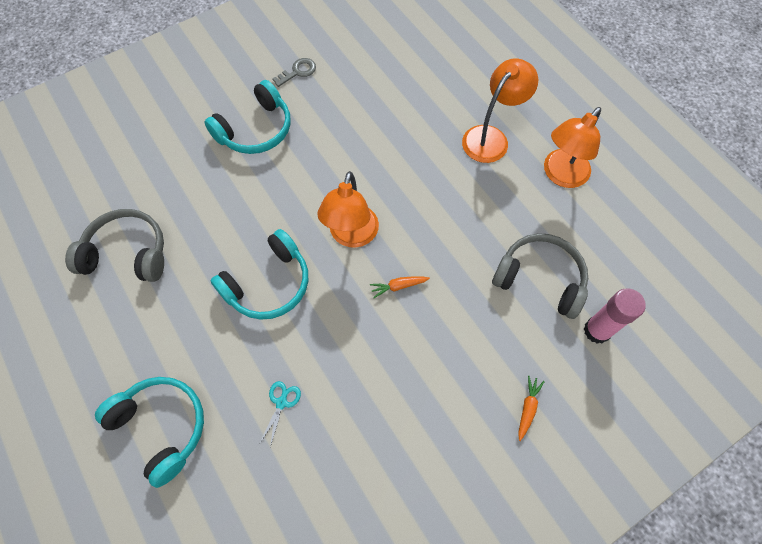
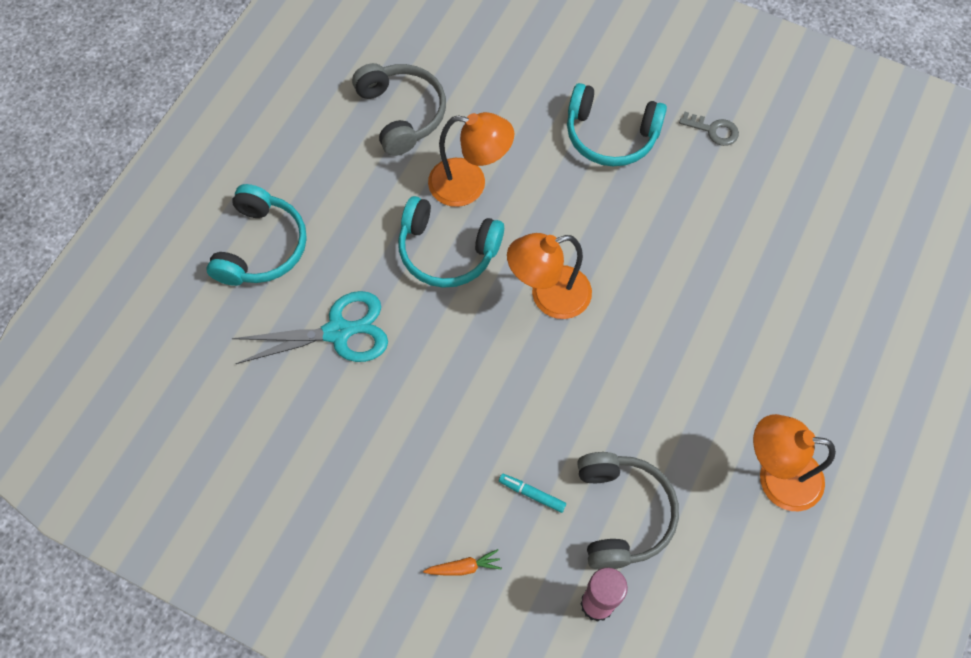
camera: 60 degrees right, 0 degrees up
(281, 403) = (338, 332): turquoise scissors -> turquoise scissors, size x2.22
(398, 286) = (520, 372): orange carrot -> none
(491, 137) = (773, 374): orange lamp -> orange lamp (469, 184)
(495, 329) = (532, 494): none -> turquoise marker

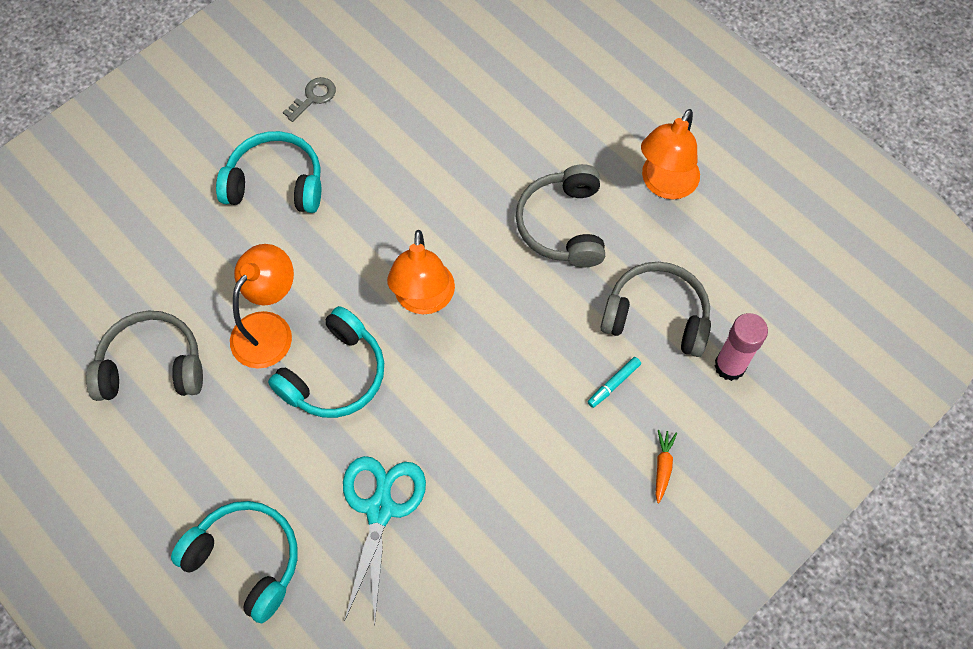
camera: 70 degrees left, 0 degrees up
(610, 135) = (276, 183): turquoise headphones -> turquoise headphones turned 120 degrees counterclockwise
(683, 393) = (563, 225): none -> grey headphones

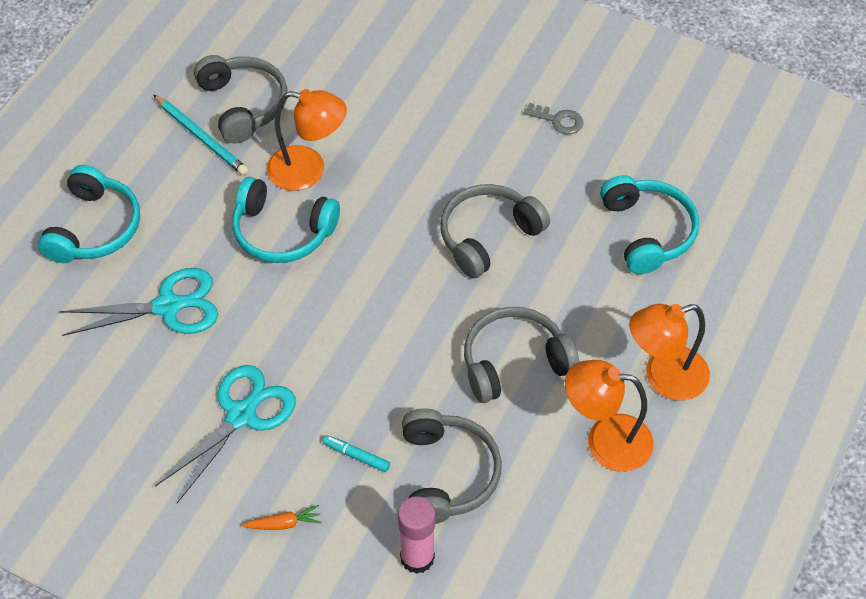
camera: 70 degrees right, 10 degrees down
(175, 419) = (201, 137): none -> turquoise pencil
(276, 183) = (454, 125): turquoise headphones -> turquoise headphones (647, 232)
(420, 199) = (488, 236): none -> grey headphones
(423, 300) = (383, 273): orange lamp -> orange lamp (664, 377)
(534, 473) = (241, 415): none -> turquoise scissors

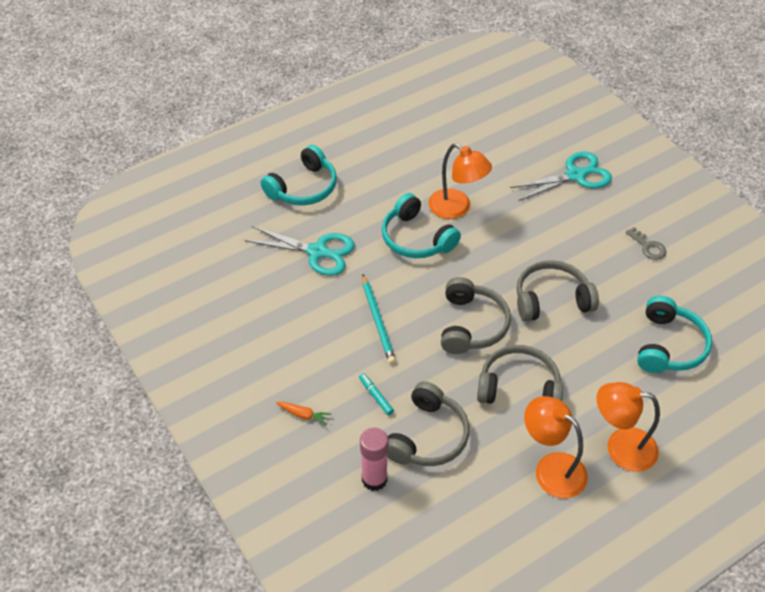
camera: 30 degrees right, 5 degrees down
(201, 137) = (402, 161): turquoise pencil -> turquoise pencil (378, 321)
(241, 415) = (320, 337): turquoise scissors -> turquoise scissors (575, 175)
(243, 105) = (440, 153): grey headphones -> grey headphones (471, 325)

